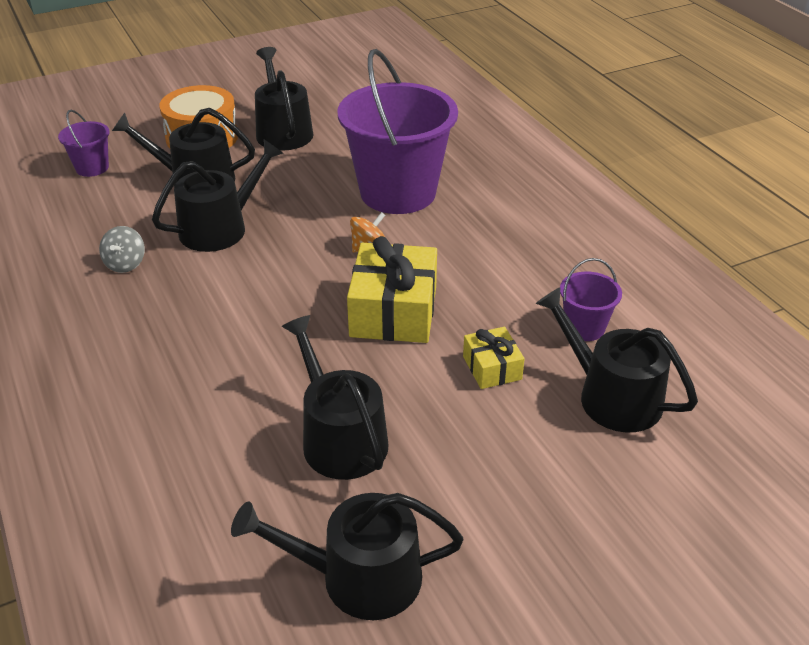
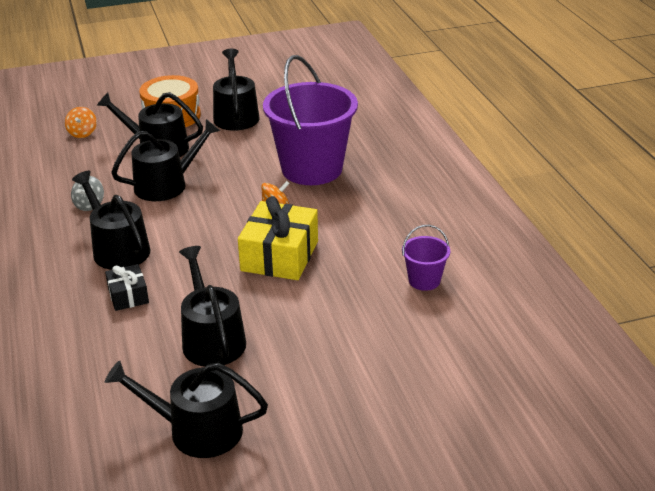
camera: 10 degrees right, 5 degrees down
(92, 168) = (82, 133): purple bucket -> orange spinning top
(210, 387) = (128, 296): none -> black gift
(492, 368) = (341, 302): yellow gift -> none
(611, 396) = (426, 330): black watering can -> black watering can (117, 248)

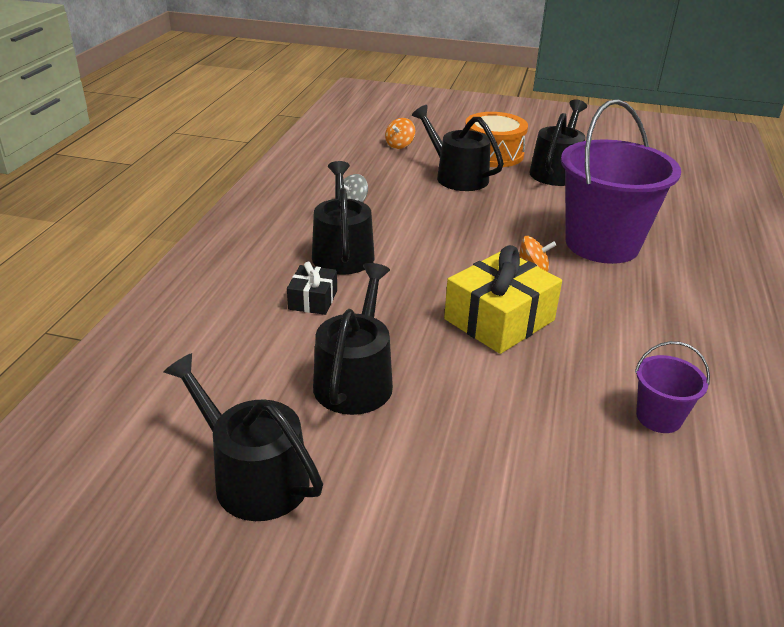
camera: 30 degrees right, 0 degrees up
(167, 185) = (438, 211): black watering can -> none

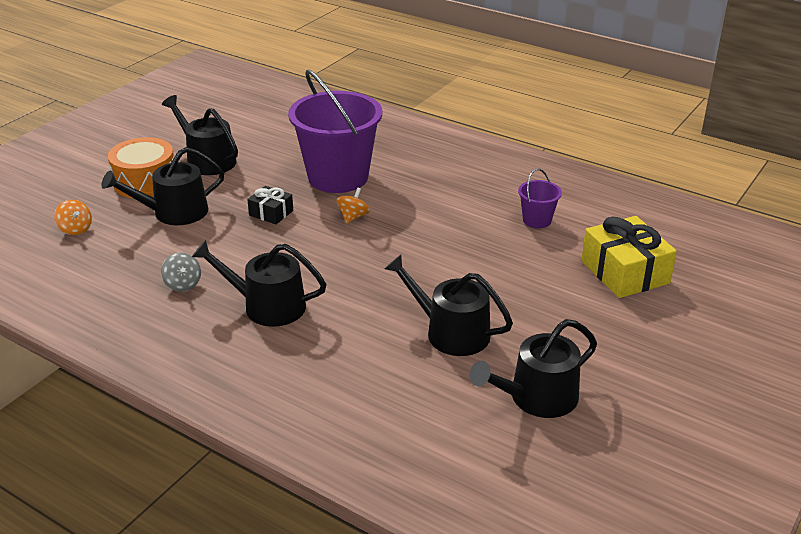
camera: 70 degrees left, 0 degrees up
(313, 300) = (334, 336): black gift -> black gift (271, 213)
(499, 320) = (410, 250): yellow gift -> yellow gift (625, 272)

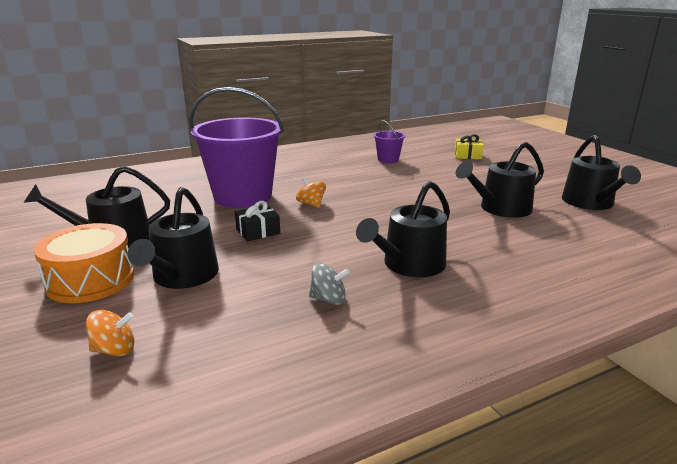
camera: 60 degrees left, 10 degrees down
(625, 272) = (468, 155): yellow gift -> yellow gift, size x0.53

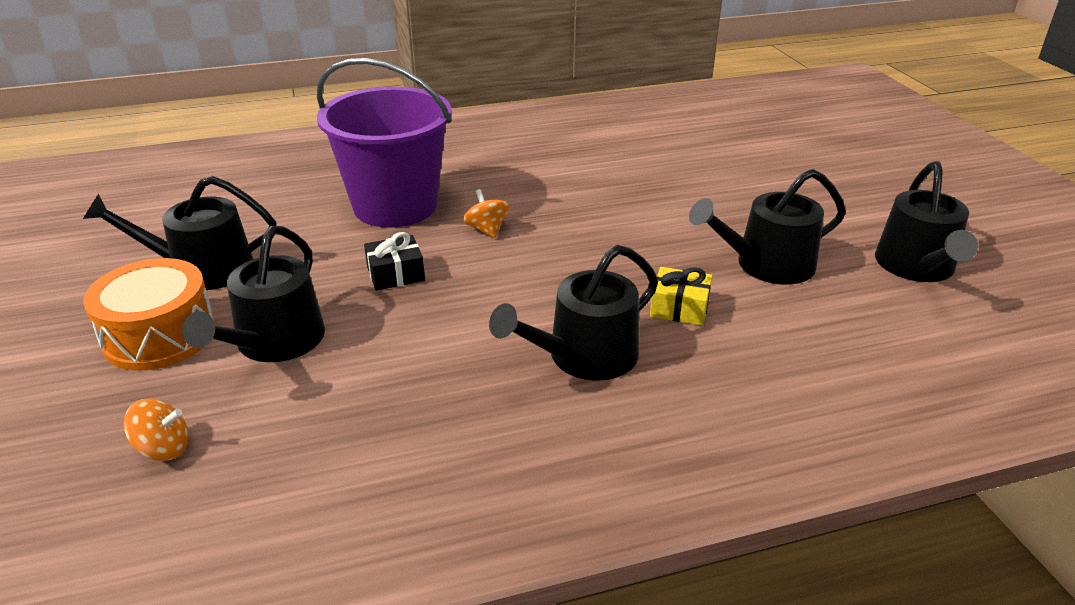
camera: 10 degrees right, 10 degrees up
(328, 299) = (451, 403): grey spinning top -> none
(388, 159) = (634, 149): purple bucket -> none
(468, 155) = (765, 150): yellow gift -> yellow gift (679, 308)

